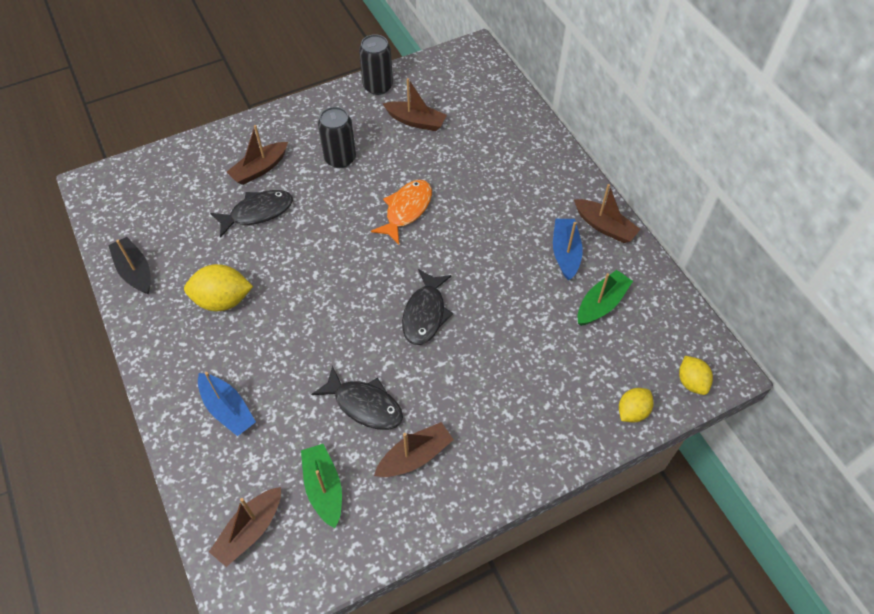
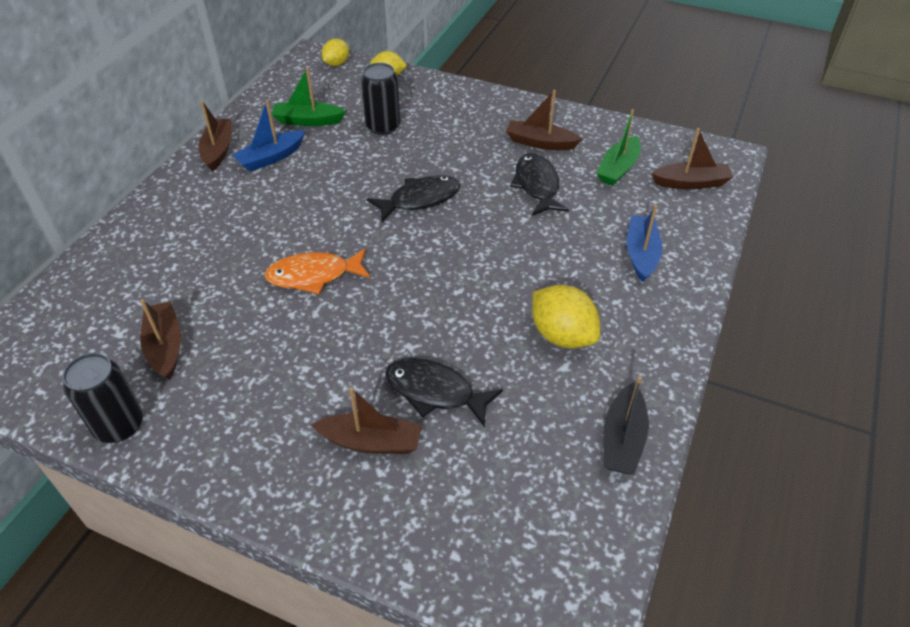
camera: 130 degrees left, 10 degrees down
(340, 158) = (286, 376): black can -> black can (383, 126)

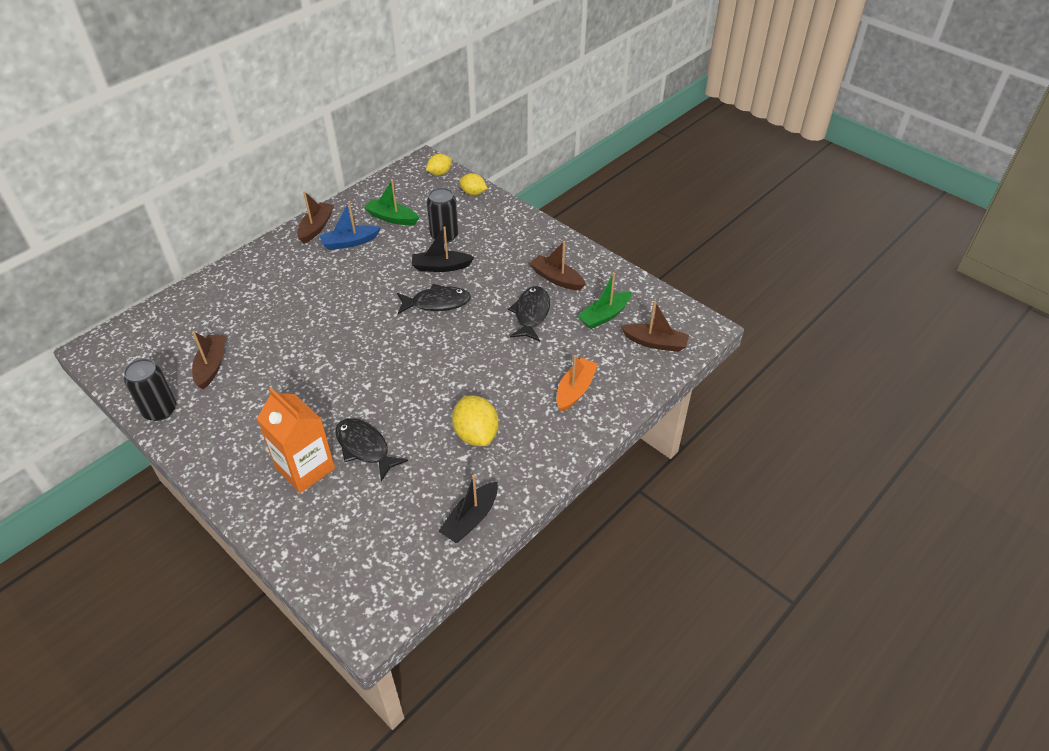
camera: 20 degrees right, 0 degrees up
(313, 276) = (331, 342): orange fish -> none
(371, 442) = (305, 468): brown boat -> orange carton
(400, 160) = (441, 267): none -> black boat
(641, 254) = (575, 390): blue boat -> orange boat

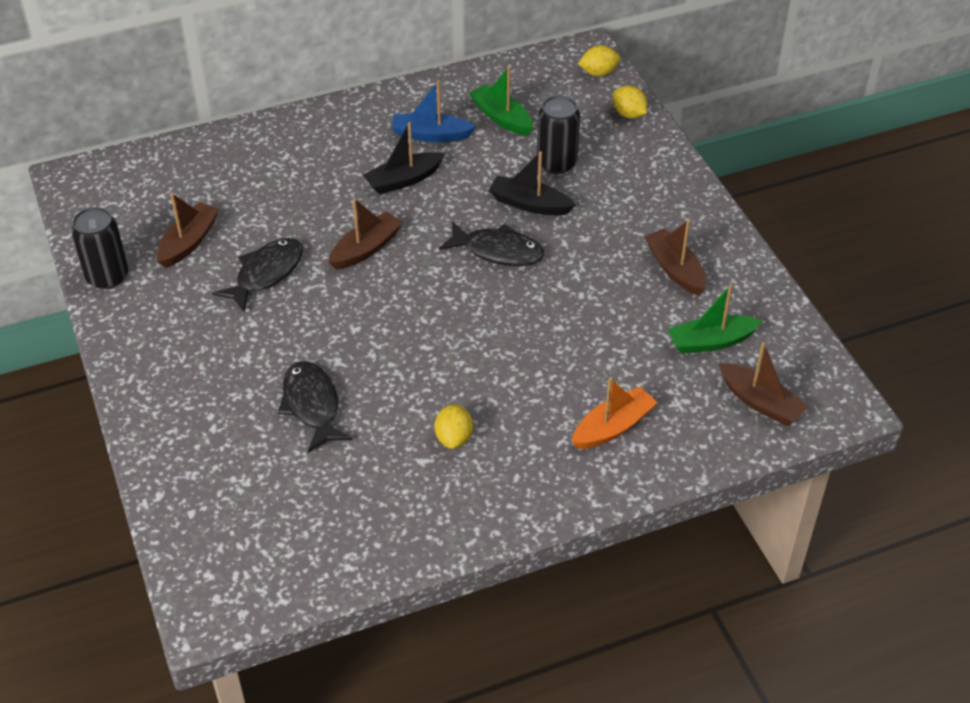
camera: 25 degrees right, 0 degrees up
(305, 468) = (231, 405): orange carton -> none
(316, 227) = (399, 102): brown boat -> brown boat (366, 248)
(471, 519) = (390, 539): black boat -> black boat (403, 180)
(476, 434) = (454, 438): yellow lemon -> yellow lemon, size x0.62
(531, 314) = (612, 306): black fish -> black fish (266, 274)

